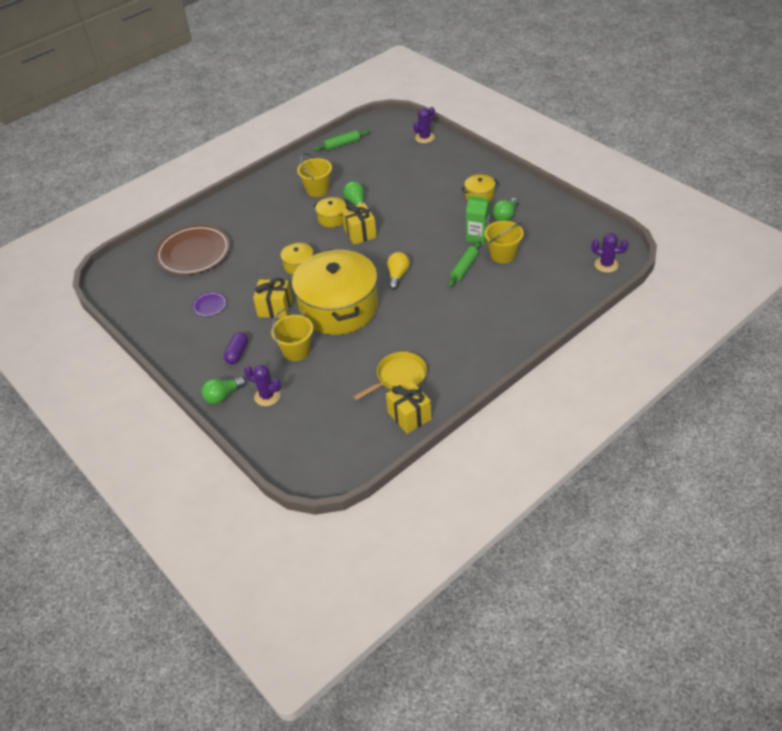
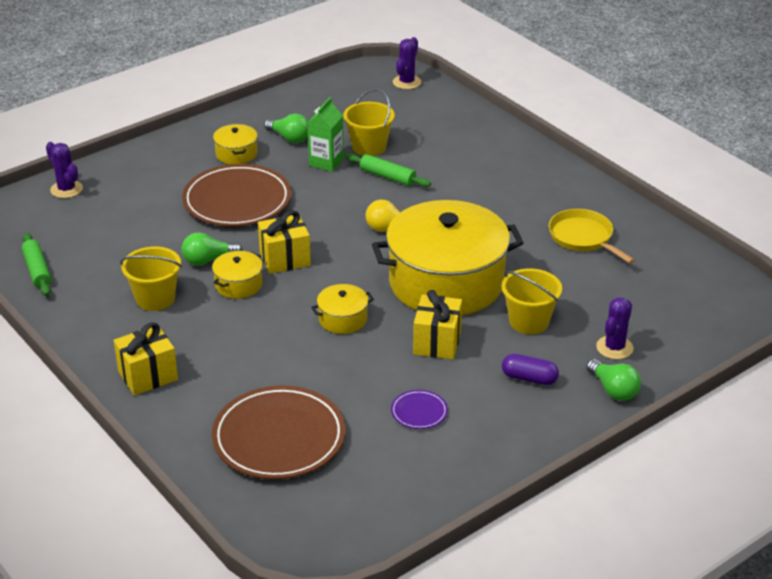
camera: 90 degrees left, 10 degrees down
(409, 416) = (647, 233): yellow gift -> yellow gift (148, 376)
(422, 204) = (237, 201): none -> brown plate

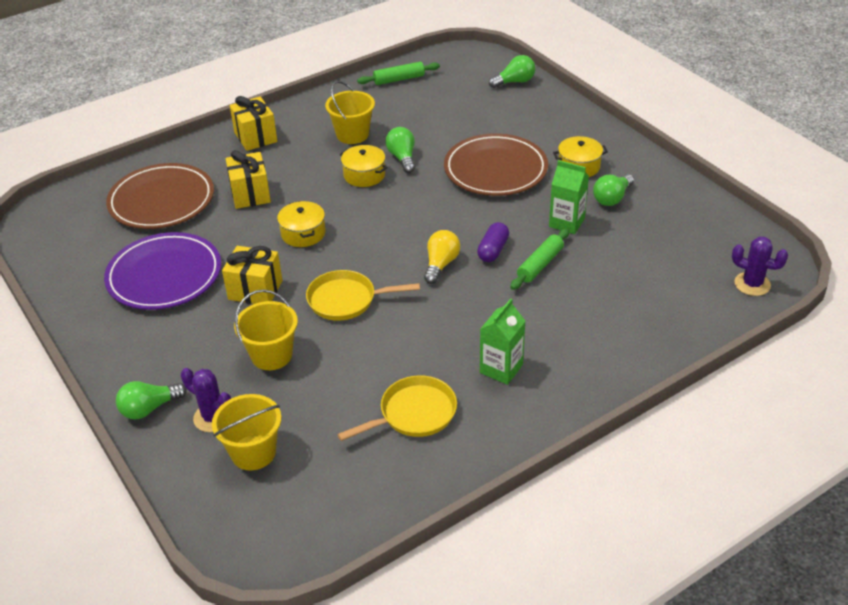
camera: 95 degrees right, 5 degrees up
(66, 189) = (514, 82): purple cactus -> green light bulb
(285, 259) = (399, 199): yellow gift -> yellow gift (250, 194)
(369, 147) = (599, 252): yellow bucket -> yellow bucket (253, 452)
(419, 412) = (164, 276): purple plate -> purple plate, size x2.29
(446, 282) = (346, 300): yellow pot -> yellow pan
(523, 196) = (501, 369): none -> green carton
(529, 378) = (186, 348): purple capsule -> purple capsule (493, 250)

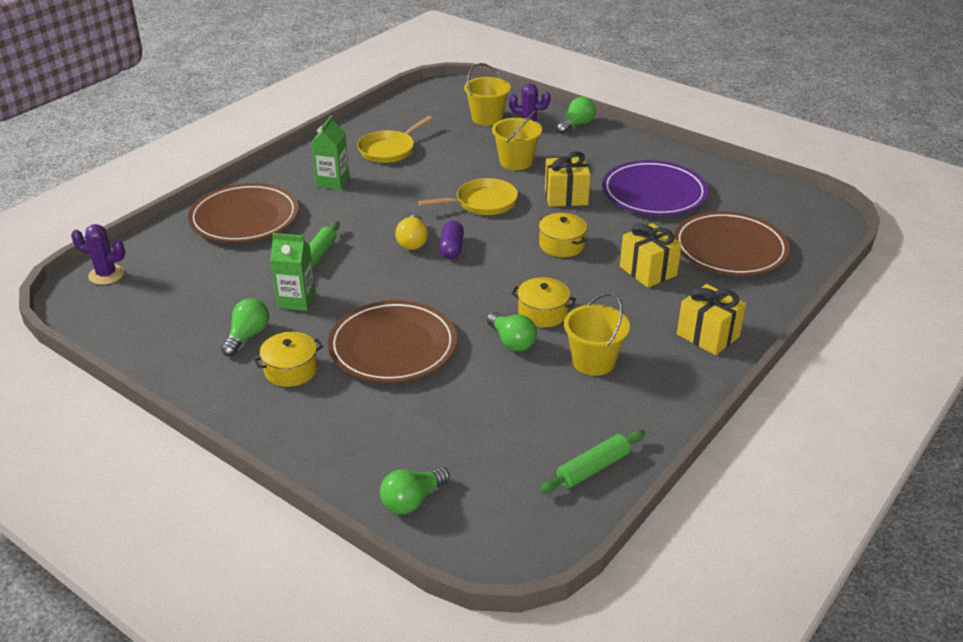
camera: 160 degrees right, 5 degrees down
(493, 250) = (367, 262): purple capsule -> purple capsule (452, 248)
(611, 331) = (244, 218): none -> brown plate

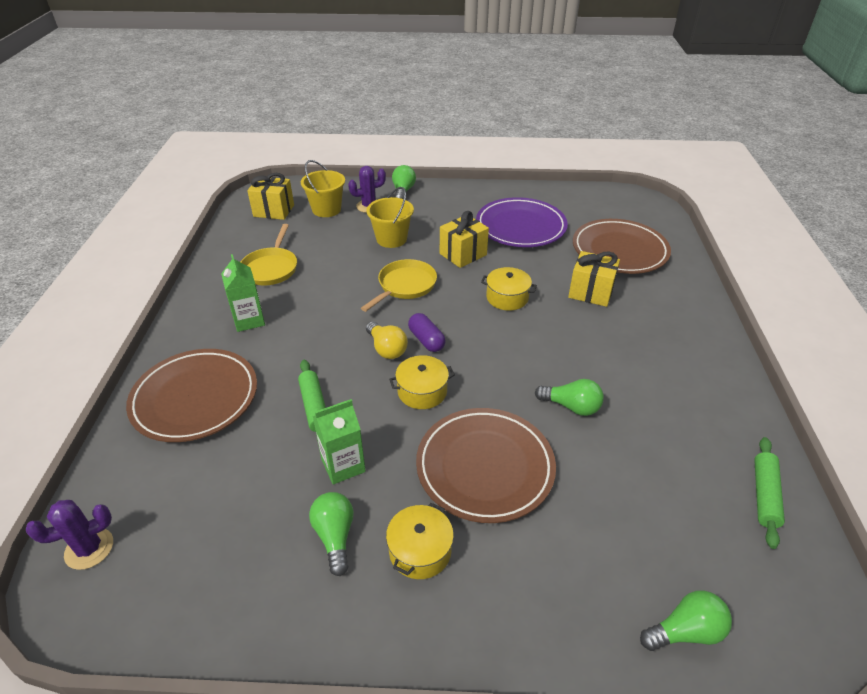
camera: 35 degrees left, 5 degrees up
(412, 500) = (685, 631): green light bulb -> green light bulb turned 120 degrees counterclockwise
(542, 313) = (563, 366): yellow pot -> yellow pot (422, 391)
(593, 361) = (648, 392): yellow bucket -> none
(708, 335) = (690, 327): yellow gift -> yellow gift (274, 211)

